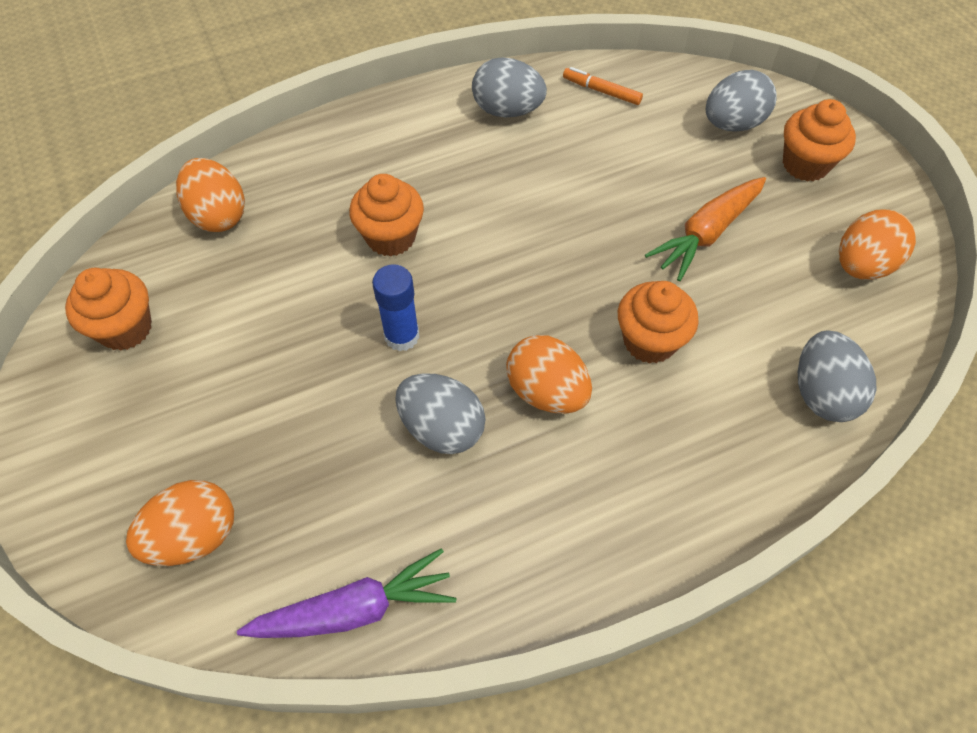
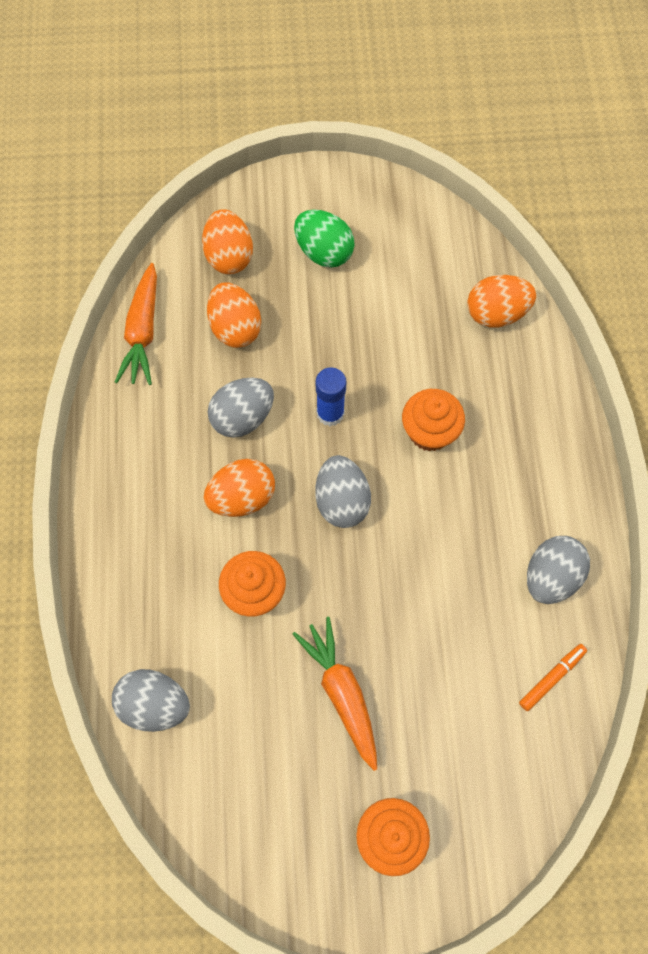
camera: 110 degrees right, 10 degrees up
(125, 328) = (406, 238): orange cupcake -> none
(164, 415) = (324, 252): none -> green egg
(355, 609) = (142, 332): purple carrot -> orange carrot
(732, 124) = (467, 791): grey egg -> grey egg (341, 501)
(862, 265) = (256, 817): orange egg -> orange egg (235, 328)

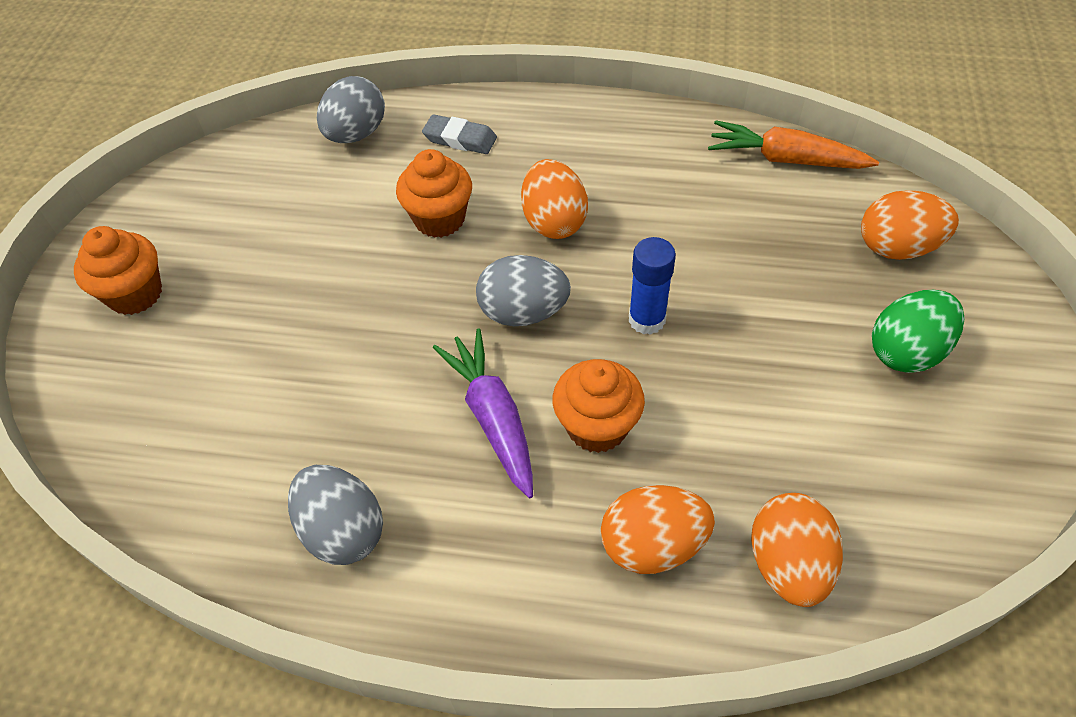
camera: 105 degrees right, 15 degrees down
(149, 601) = (460, 139): none -> grey eraser
(235, 328) = (785, 241): orange egg -> orange egg (652, 545)
(243, 417) = (657, 234): grey egg -> none
(342, 692) = (299, 277): orange carrot -> none
(439, 501) = (493, 417): none -> purple carrot
(551, 678) = (213, 495): orange marker -> none

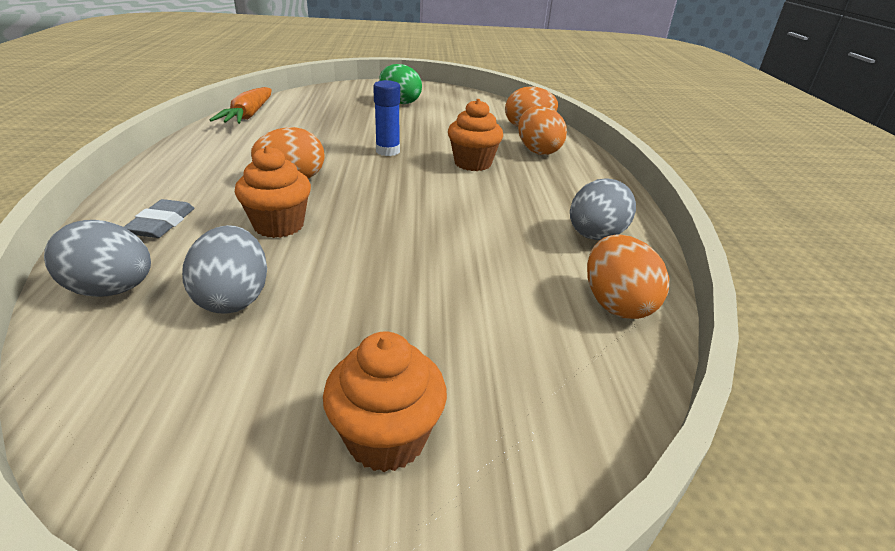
camera: 105 degrees left, 20 degrees down
(493, 417) = (480, 192): purple carrot -> none
(523, 312) = (386, 186): grey egg -> grey egg (234, 298)
(897, 248) = (330, 99): orange egg -> orange egg (616, 304)

